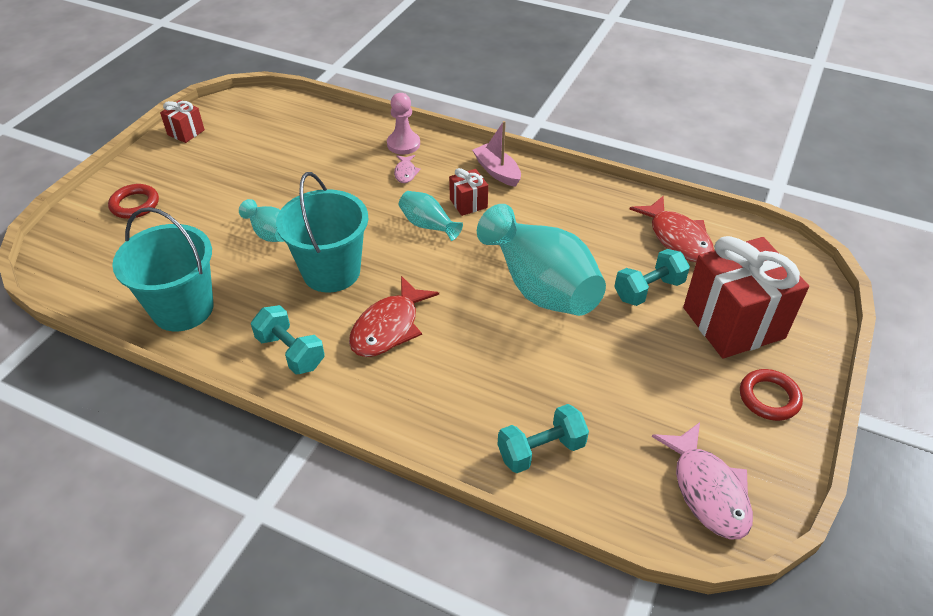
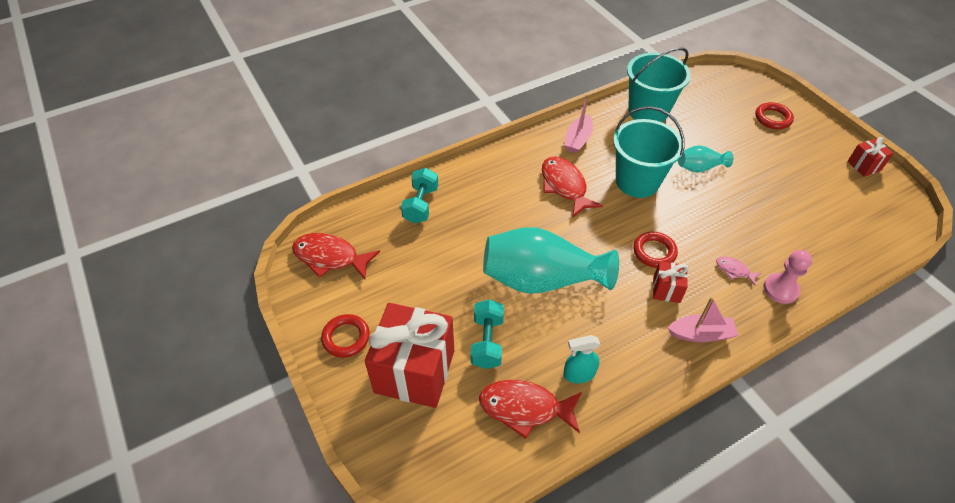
camera: 125 degrees right, 5 degrees up
(290, 352) = (578, 140): turquoise dumbbell -> pink boat
(428, 225) = (654, 252): turquoise vase -> red ring
(611, 221) = (579, 374): none -> turquoise spray bottle
(707, 490) = (330, 257): pink fish -> red fish

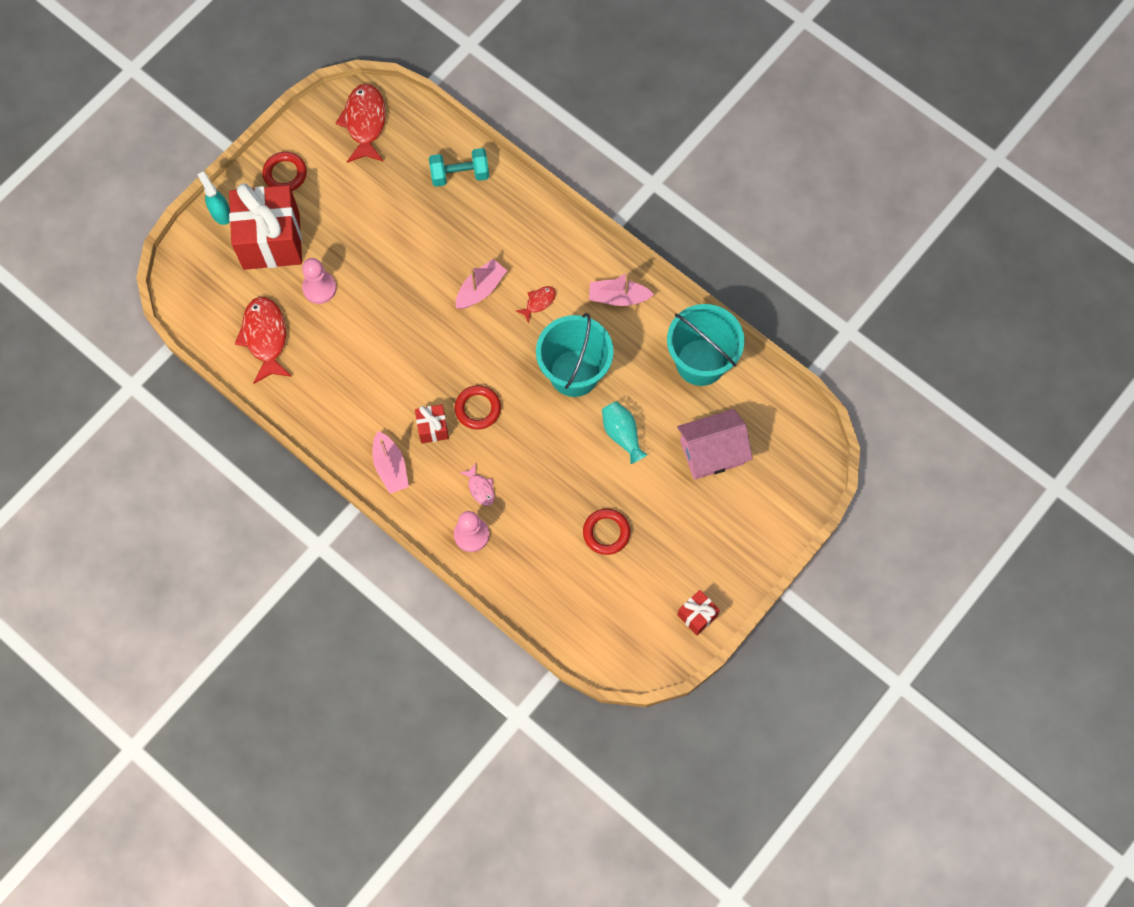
camera: 70 degrees right, 20 degrees up
(487, 342) = (319, 288): turquoise dumbbell -> pink pawn
(538, 220) = (480, 289): none -> pink boat
(541, 279) = (405, 313): turquoise vase -> none
(564, 186) = (538, 302): red fish -> red fish, size x0.49
(579, 374) = (312, 372): turquoise spray bottle -> turquoise spray bottle (220, 213)
(725, 124) = (711, 452): none -> pink house
(734, 270) = (480, 488): pink fish -> pink fish turned 135 degrees clockwise
(773, 118) = (746, 506): red ring -> red ring (606, 532)

